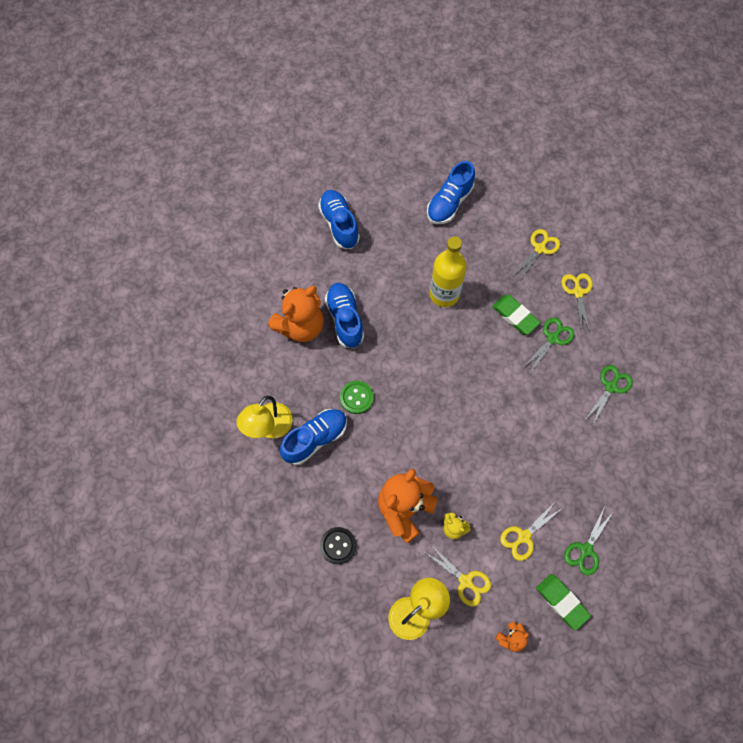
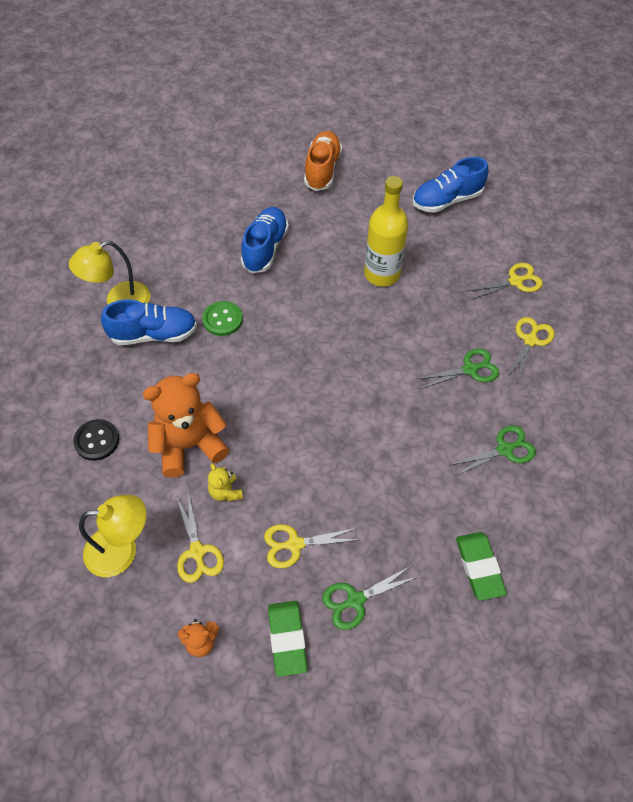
camera: 30 degrees right, 10 degrees down
(300, 326) = (218, 234): orange teddy bear -> none
(339, 224) = (322, 170): blue shoe -> orange shoe
(515, 316) = (443, 328): green eraser -> green eraser (479, 567)

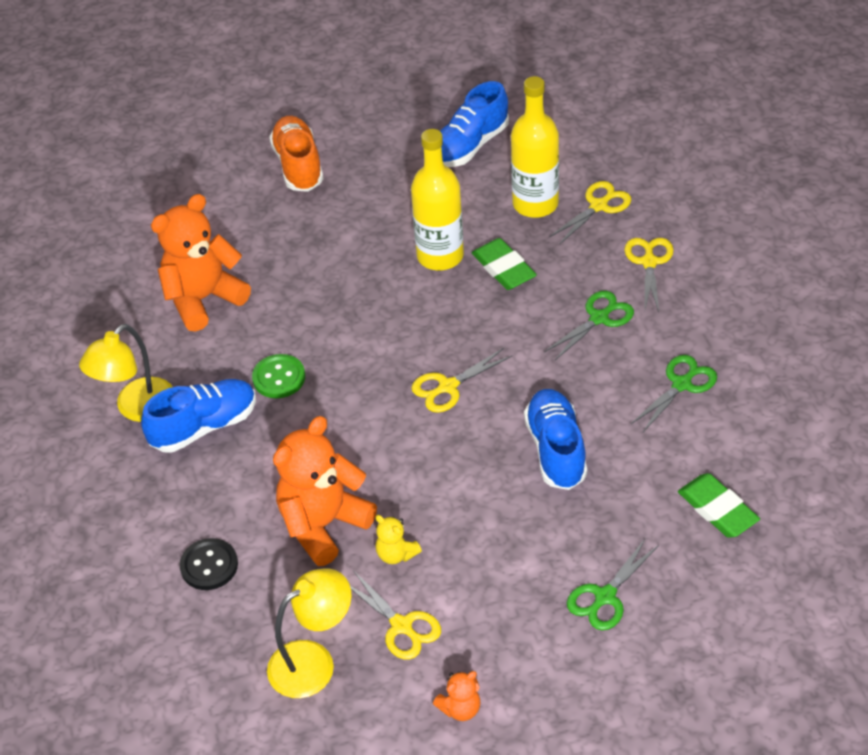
camera: 20 degrees left, 10 degrees down
(206, 241) = (203, 299): none -> orange teddy bear
(265, 248) = (282, 280): blue shoe -> blue shoe (556, 450)
(287, 639) = (553, 665): green eraser -> green eraser (503, 268)
(295, 544) = (507, 572): yellow scissors -> yellow scissors (448, 387)
(470, 261) = (535, 204): none -> yellow bottle

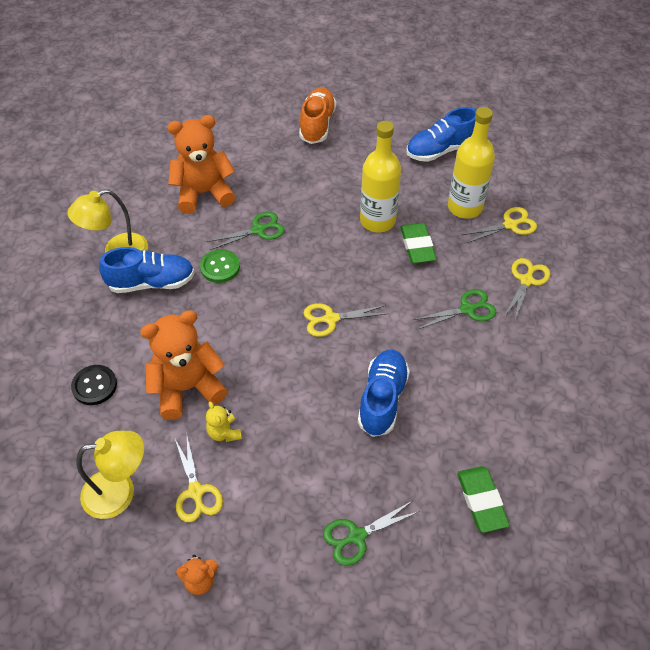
camera: 20 degrees right, 5 degrees up
(681, 384) = (504, 386): green scissors -> green scissors (258, 230)

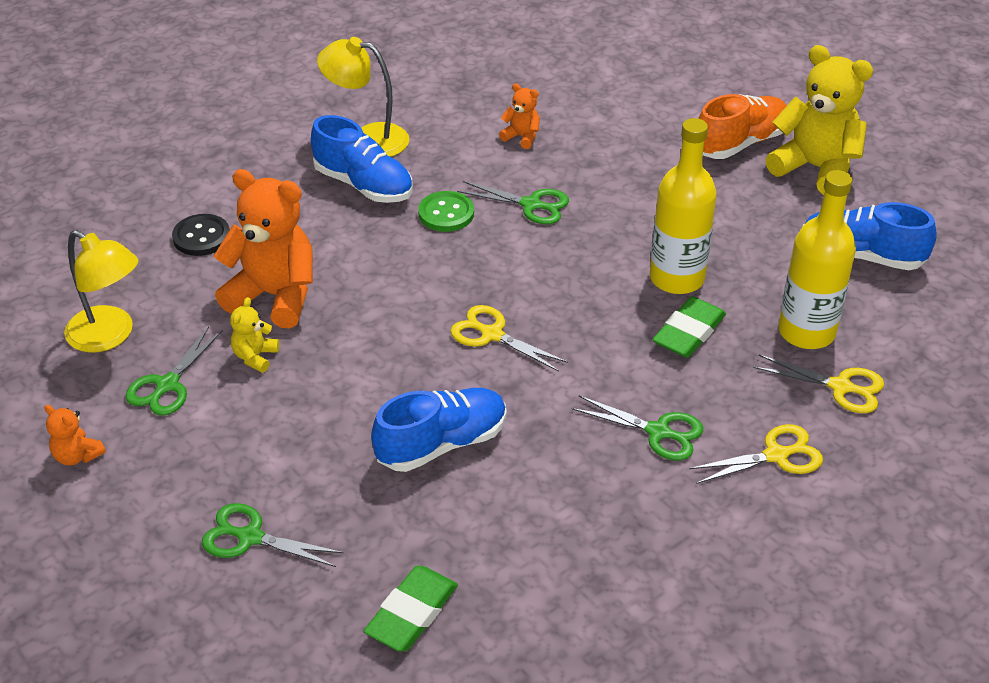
camera: 45 degrees right, 10 degrees down
(196, 491) = (167, 385): yellow scissors -> green scissors
(204, 193) = (522, 137): orange teddy bear -> orange teddy bear, size x0.46
(367, 116) = (815, 168): none -> yellow teddy bear

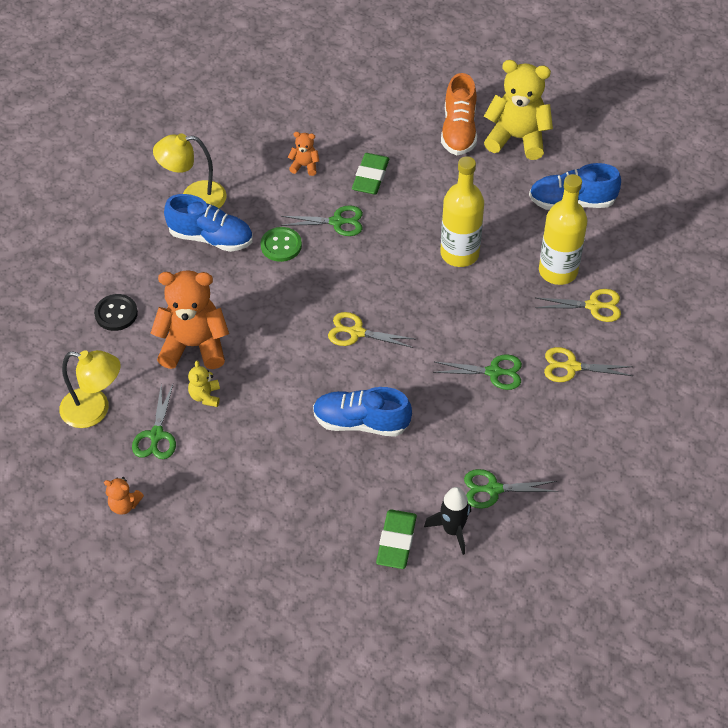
camera: 20 degrees left, 10 degrees up
(250, 537) = (270, 525): green scissors -> green scissors (493, 489)
(442, 444) = (361, 422): blue shoe -> blue shoe turned 120 degrees counterclockwise
(500, 622) = (452, 530): none -> black rocket
(688, 332) = (483, 293): green eraser -> green eraser (370, 177)
(740, 143) = (459, 130): orange shoe -> orange shoe turned 150 degrees clockwise
(776, 455) = (572, 367): yellow scissors -> yellow scissors turned 135 degrees counterclockwise

